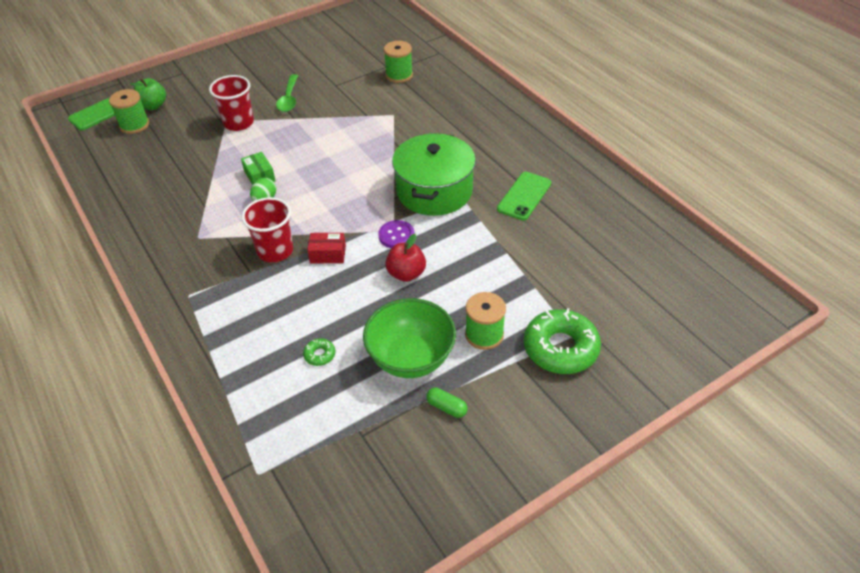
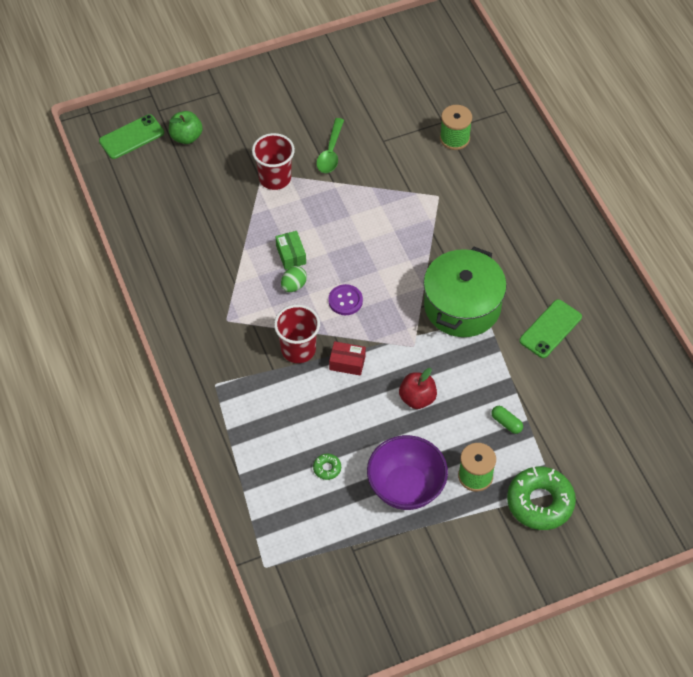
camera: 10 degrees right, 10 degrees up
(134, 125) = (167, 161): green spool -> none
(396, 235) = (415, 353): purple button -> purple button (345, 301)
(411, 358) = (406, 487): green bowl -> purple bowl
(446, 407) = (428, 539): green capsule -> green capsule (506, 423)

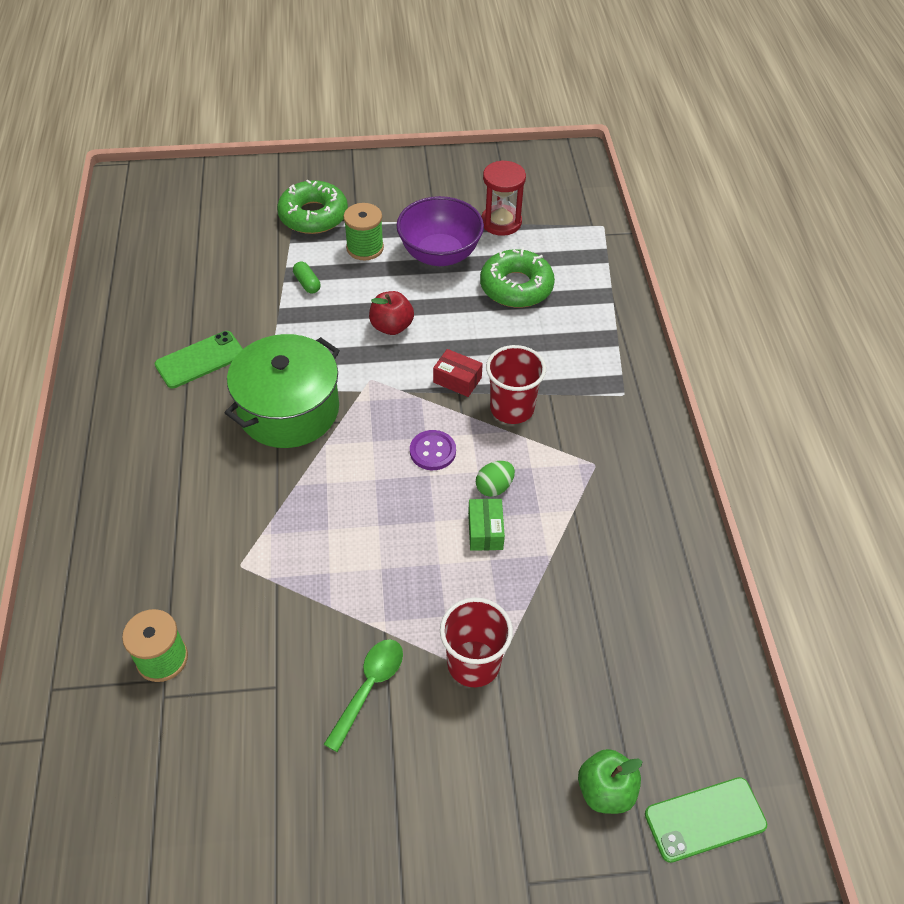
camera: 165 degrees left, 5 degrees down
(327, 468) = (516, 287): green donut -> green donut, size x2.36
(363, 543) = (501, 222): none -> red hourglass

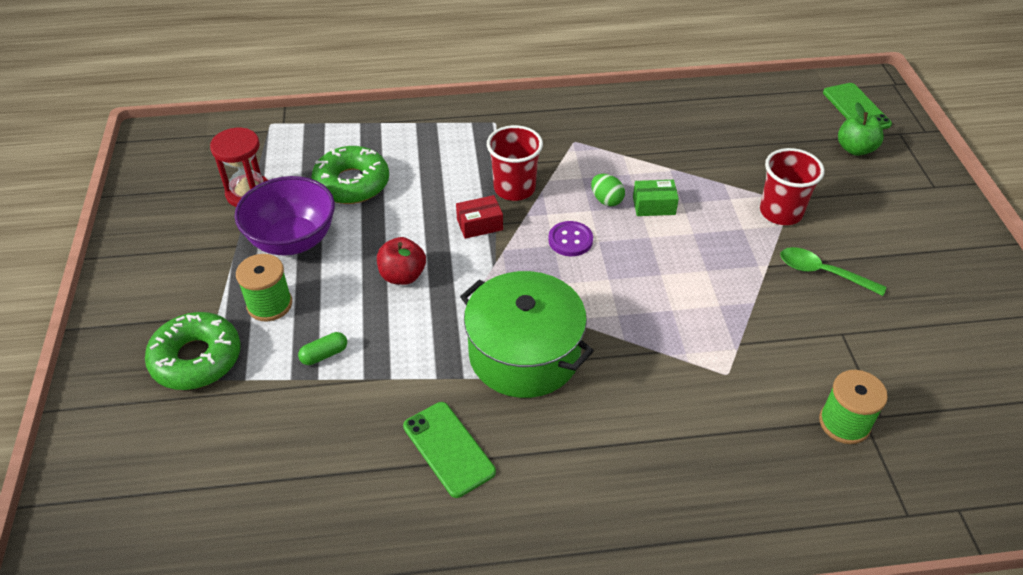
camera: 90 degrees left, 5 degrees down
(457, 380) = (479, 224): red box -> red box turned 45 degrees clockwise

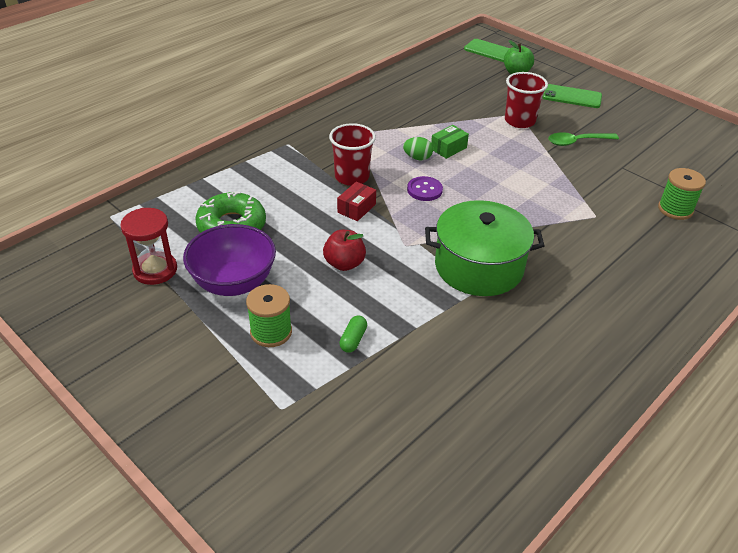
camera: 40 degrees left, 5 degrees down
(196, 359) = (260, 398): green donut -> none
(448, 449) = (503, 344): green phone -> green phone (571, 97)

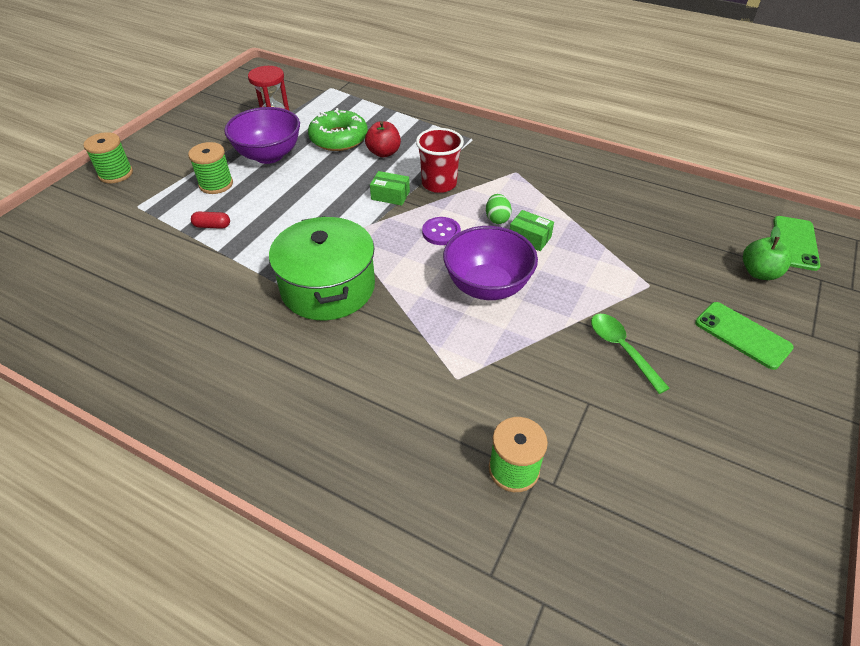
camera: 75 degrees right, 5 degrees up
(192, 432) = (116, 174): none -> green spool
(344, 264) = (307, 203): red apple -> red apple (384, 153)
(353, 340) = (212, 226): green capsule -> red capsule
(356, 208) = (390, 195): red box -> green box
(500, 181) = (487, 286): none -> purple bowl
(519, 121) = (633, 288): red cup -> none
(571, 97) = (742, 335): green phone -> green phone turned 45 degrees counterclockwise

